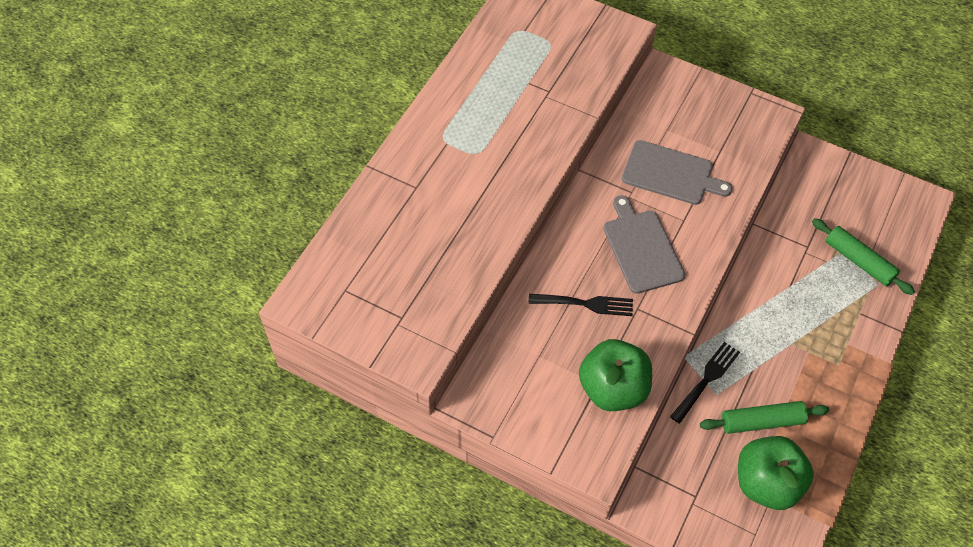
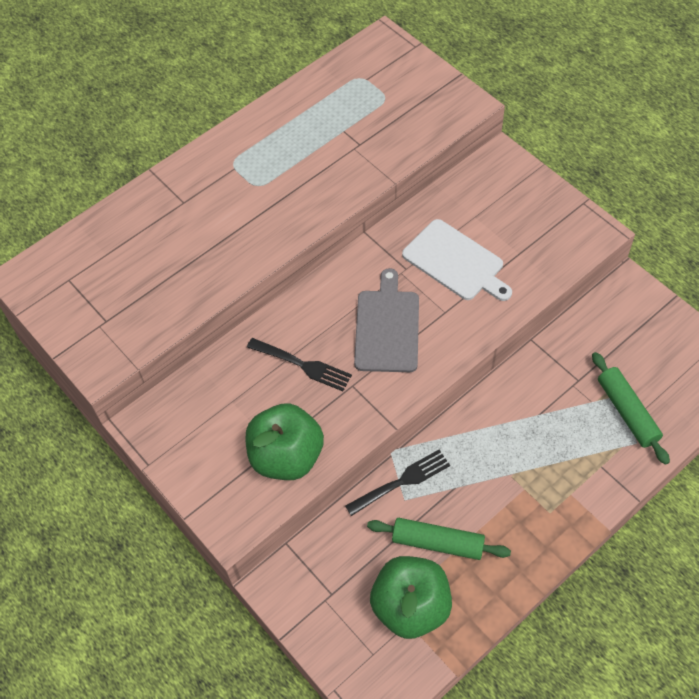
camera: 25 degrees right, 0 degrees up
(671, 174) = (456, 262): grey cutting board -> white cutting board

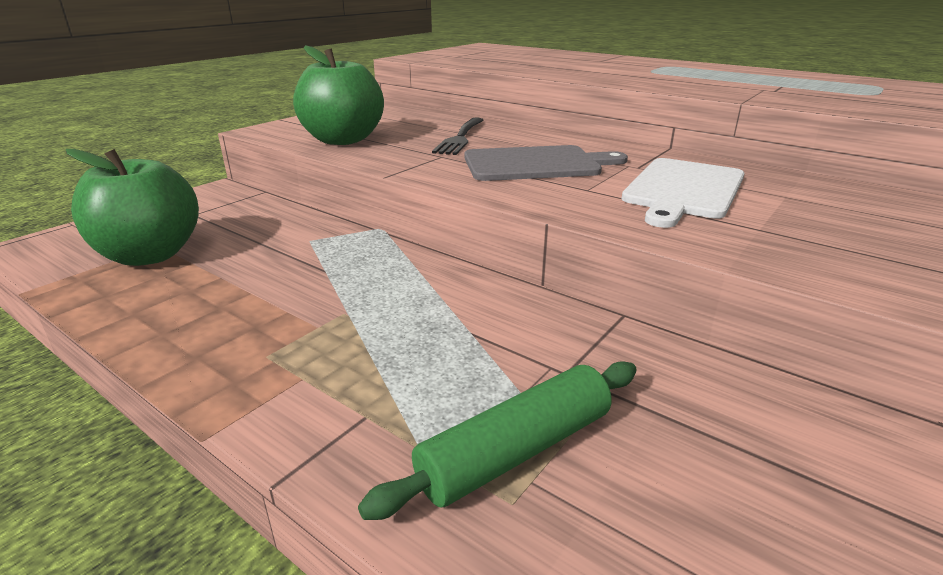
camera: 75 degrees right, 30 degrees down
(402, 481) = (336, 237): black fork -> none
(437, 543) = (238, 265): green rolling pin -> none

